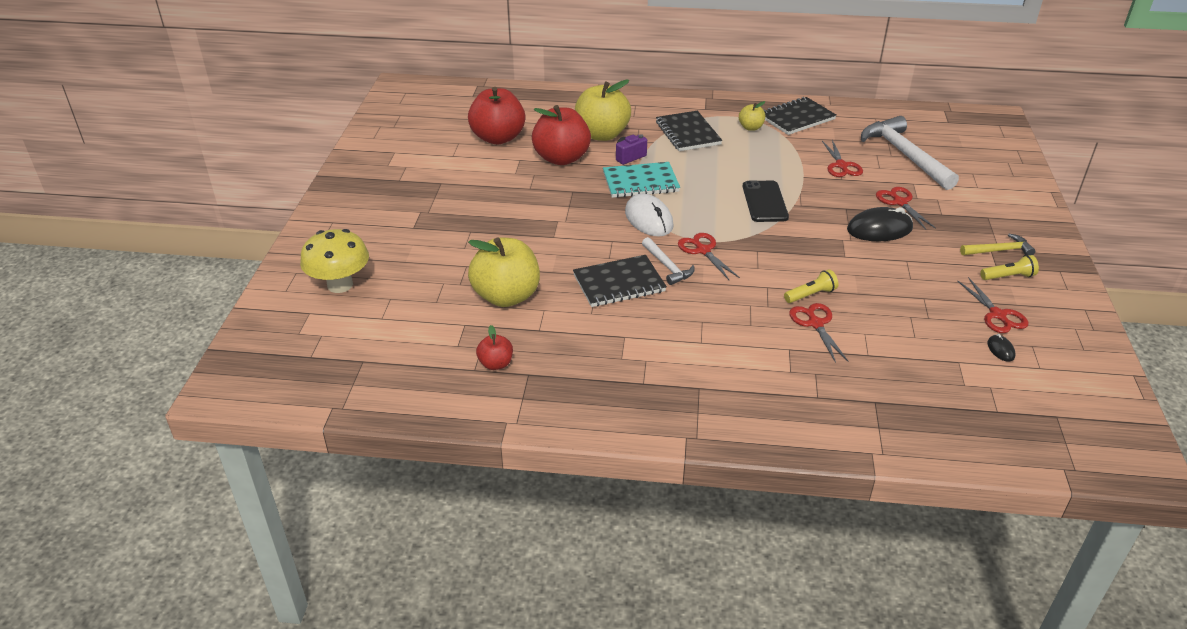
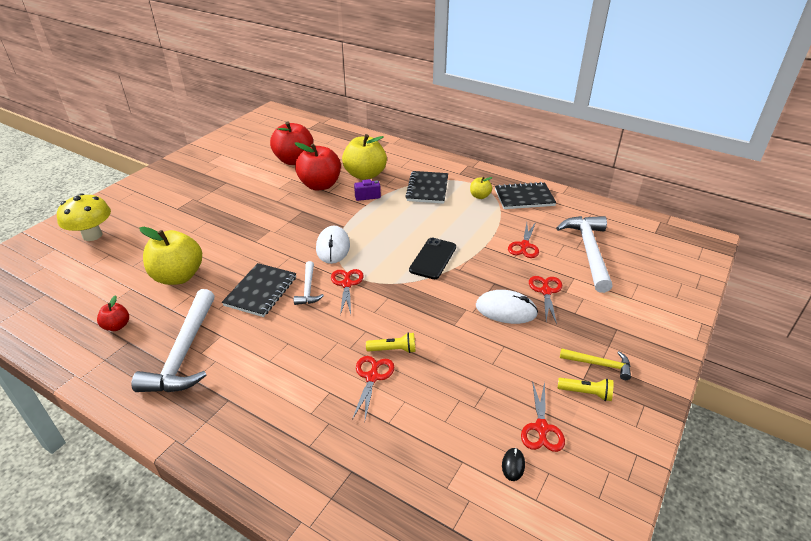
camera: 25 degrees right, 0 degrees up
(604, 364) = (184, 353): none -> white hammer
(619, 283) = (261, 291): black notebook -> black notebook turned 75 degrees counterclockwise
(640, 182) = (356, 217): turquoise notebook -> none
(879, 229) = (506, 310): black mouse -> white mouse

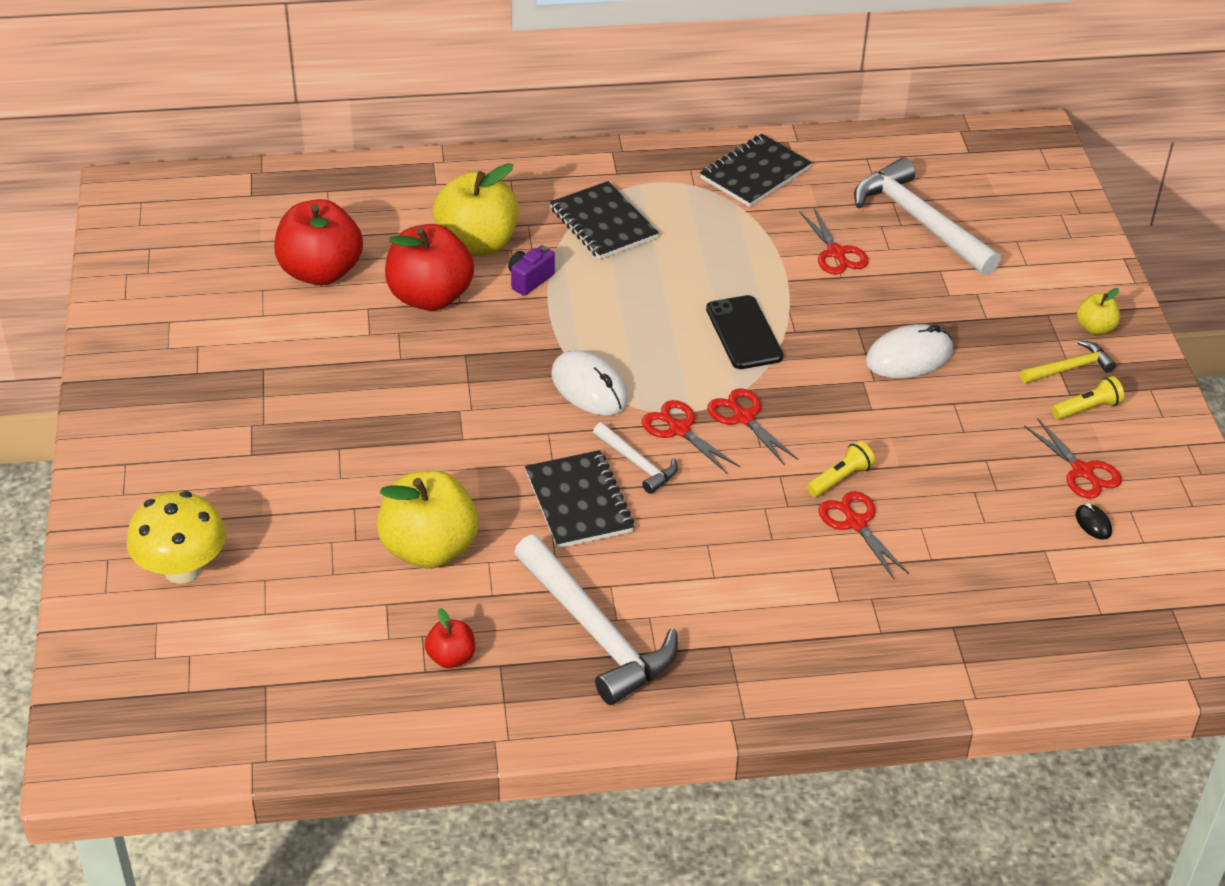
camera: 40 degrees left, 5 degrees up
(480, 196) = (692, 200): yellow apple -> yellow apple (1095, 328)
(546, 291) = (928, 307): red scissors -> red scissors (744, 417)

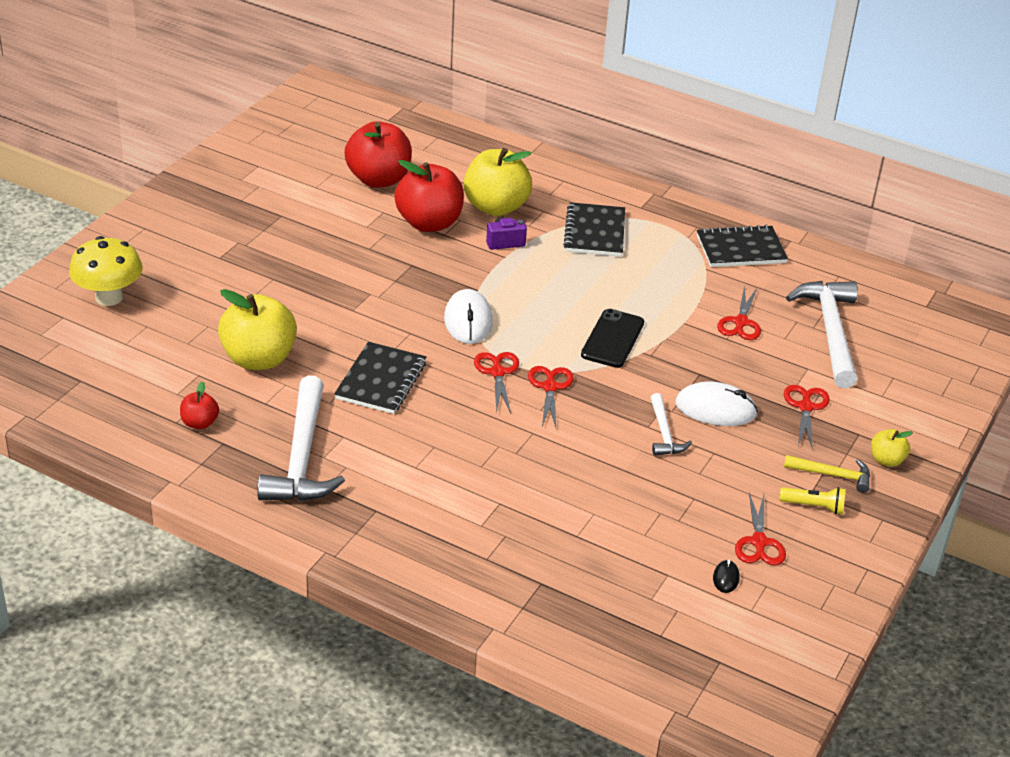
camera: 35 degrees right, 5 degrees down
(637, 463) = (445, 378): white hammer -> white hammer (664, 433)
(840, 478) = (572, 456): yellow flashlight -> none
(856, 523) = (550, 487): red scissors -> red scissors (806, 407)

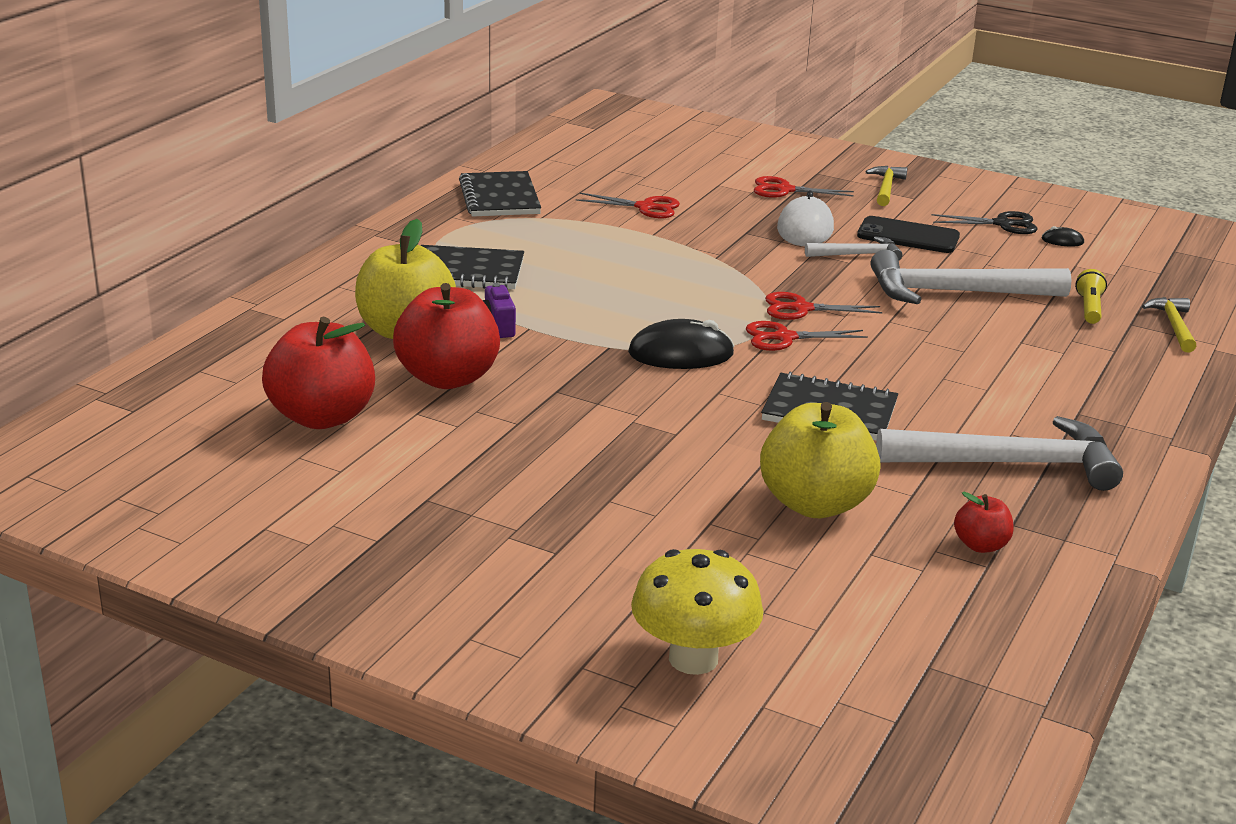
camera: 90 degrees left, 10 degrees down
(468, 320) = (681, 354): white mouse -> black mouse
(539, 611) = (1173, 326): none -> yellow hammer
(612, 339) = (695, 271): black phone -> black phone (908, 236)
(759, 542) = (1002, 224): red scissors -> black scissors
(814, 506) = (936, 198): yellow flashlight -> yellow flashlight (1089, 308)
(830, 332) = (652, 170): white hammer -> white hammer (955, 292)
(886, 460) = (852, 165): yellow apple -> none

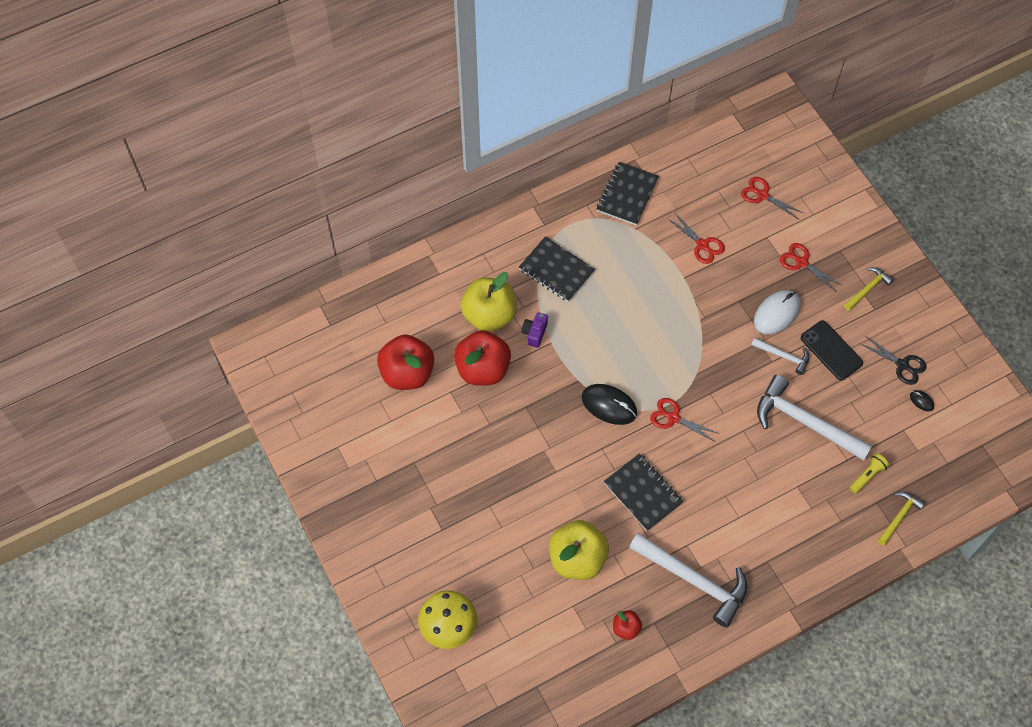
camera: 35 degrees right, 35 degrees up
(801, 309) = (705, 395): red scissors -> red scissors (762, 195)

